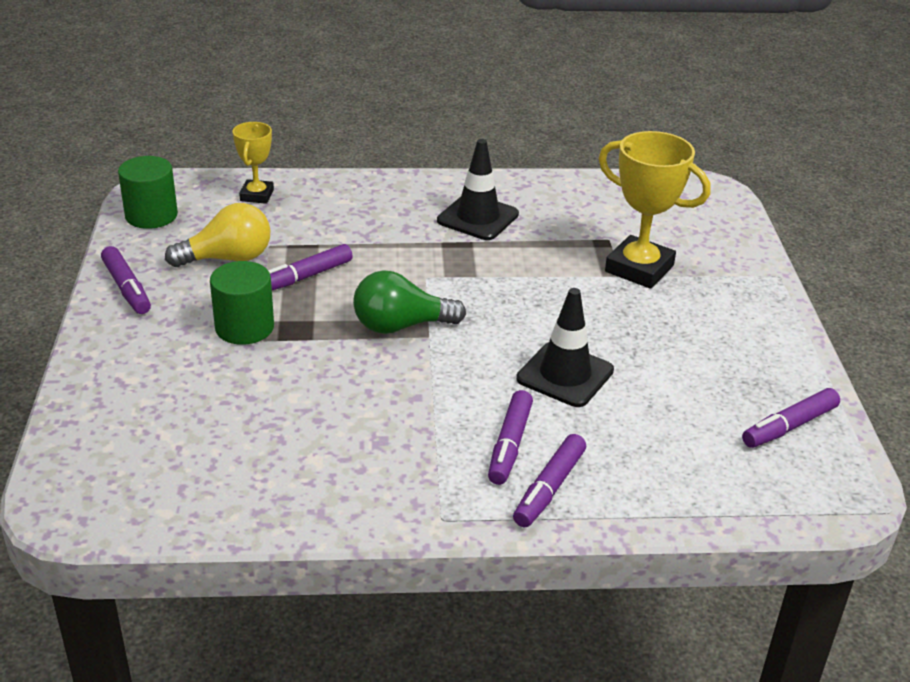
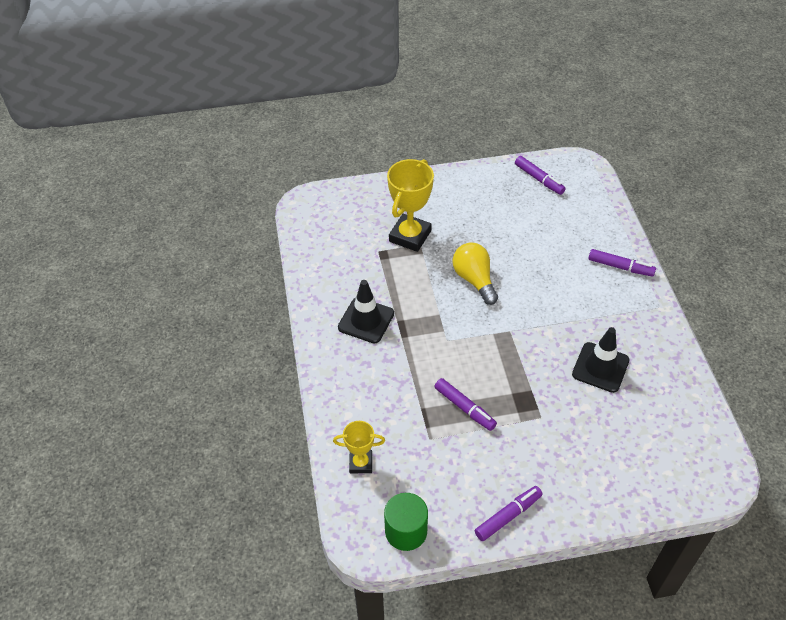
camera: 95 degrees left, 15 degrees up
(228, 258) = (454, 460): yellow light bulb -> yellow light bulb (474, 280)
(244, 327) = (531, 430): green cylinder -> none
(401, 326) = (504, 346): green light bulb -> none
(509, 445) = (594, 285): purple marker -> none
(565, 375) = (526, 265): black traffic cone -> black traffic cone (600, 367)

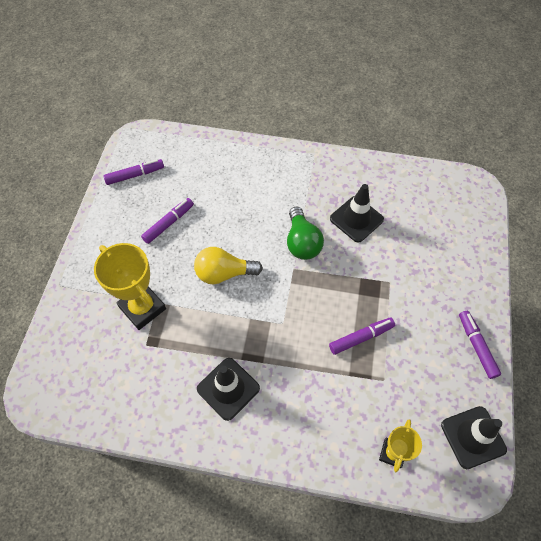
camera: 70 degrees left, 10 degrees up
(406, 531) = (473, 437): green cylinder -> black traffic cone
(543, 329) = (302, 242): none -> green light bulb
(620, 267) = (263, 161): purple marker -> purple marker (168, 223)

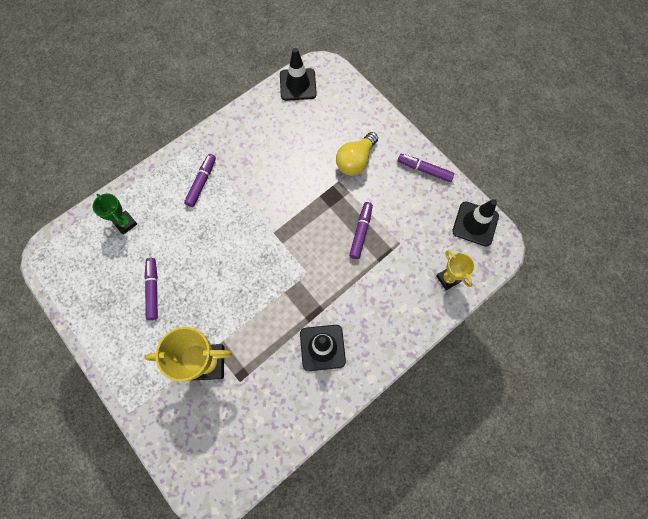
camera: 50 degrees left, 10 degrees up
(135, 175) = (82, 283): purple marker -> purple marker (202, 182)
(204, 164) = (125, 223): none -> green trophy
(224, 273) = (233, 282): yellow light bulb -> yellow light bulb (355, 161)
(302, 242) = (258, 210): green light bulb -> none
(356, 219) = (274, 160): black traffic cone -> black traffic cone (298, 84)

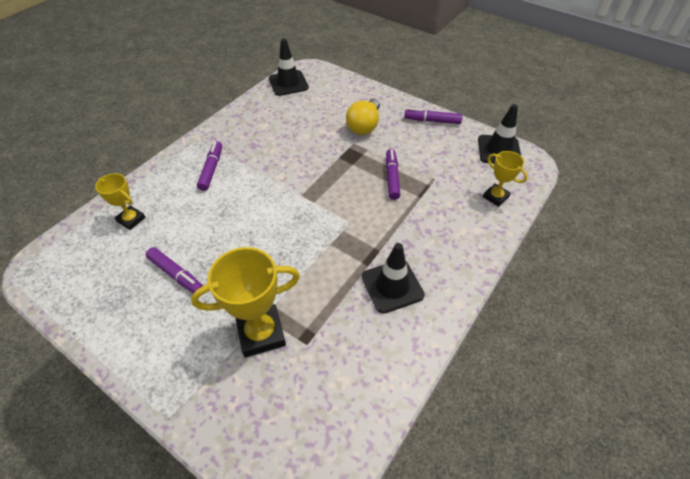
camera: 15 degrees left, 20 degrees down
(125, 223) = (131, 219): green trophy -> yellow trophy
(153, 290) = (176, 274): purple marker -> purple marker turned 150 degrees clockwise

